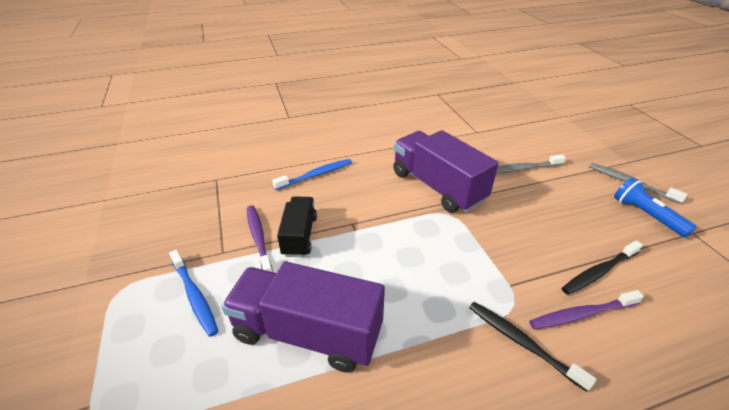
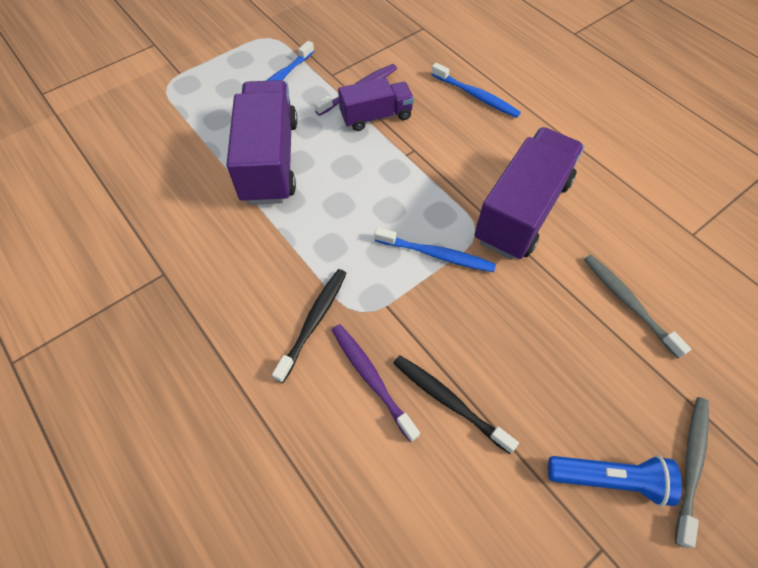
camera: 70 degrees right, 20 degrees up
(299, 236) = (376, 116): black truck -> purple truck
(465, 241) = (436, 254): none -> blue toothbrush
(646, 215) = (609, 479): blue flashlight -> blue flashlight turned 60 degrees clockwise

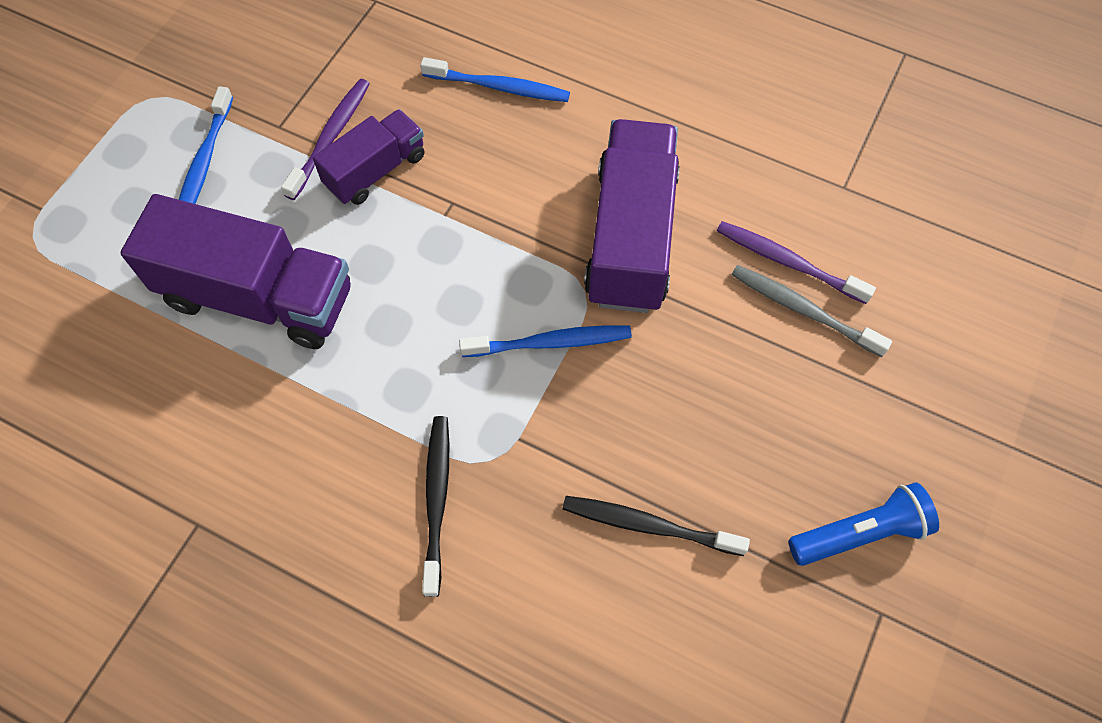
camera: 25 degrees left, 5 degrees up
(270, 160) = (258, 297): purple truck -> purple truck turned 135 degrees clockwise
(371, 379) = (545, 540): purple toothbrush -> purple toothbrush (788, 262)
(691, 465) = (937, 477): grey toothbrush -> none

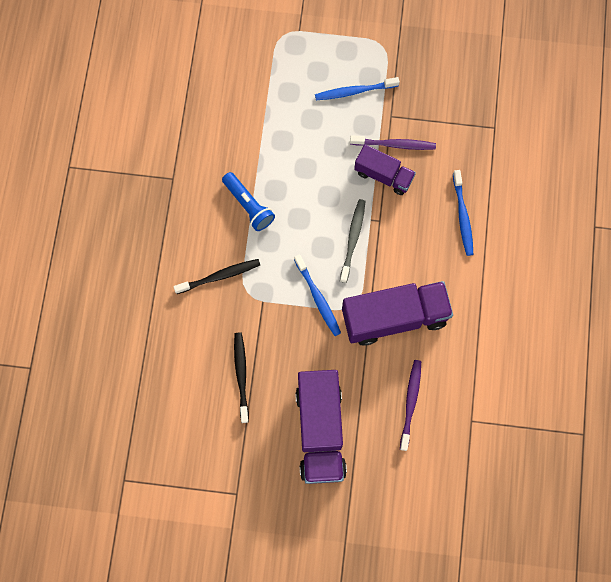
camera: 70 degrees right, 10 degrees up
(258, 297) = (290, 152): purple truck -> purple truck (320, 431)
(803, 310) = (384, 418): grey toothbrush -> grey toothbrush (353, 239)
(860, 533) = (272, 475): blue flashlight -> blue flashlight (248, 205)

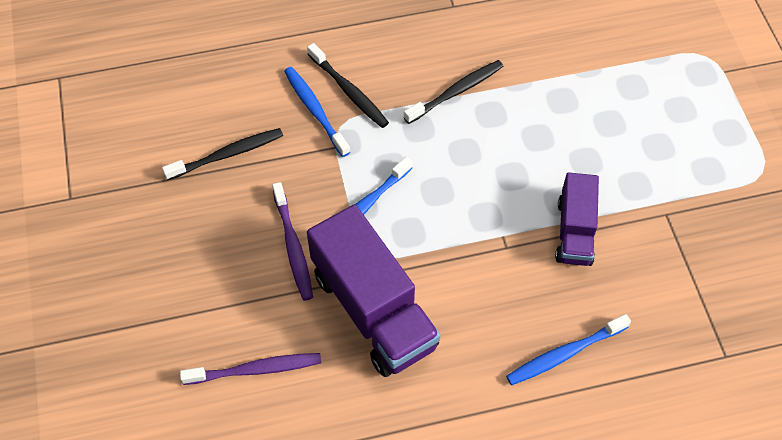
camera: 70 degrees right, 15 degrees down
(248, 205) = (455, 92): blue flashlight -> black toothbrush
(320, 431) = (180, 267): purple truck -> none
(353, 239) = (464, 223): grey toothbrush -> none
(355, 91) = (677, 160): blue toothbrush -> blue toothbrush (315, 111)
(394, 144) = (626, 231): purple toothbrush -> purple toothbrush (293, 246)

